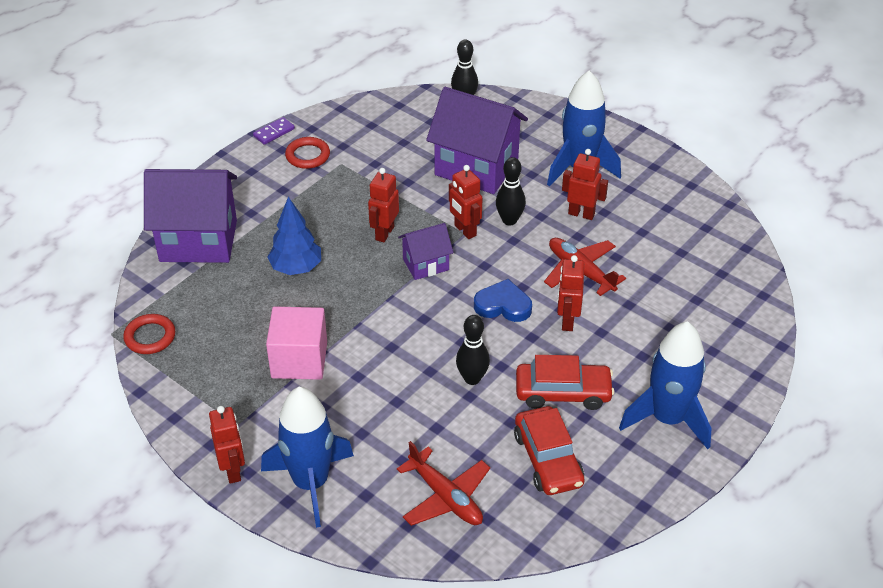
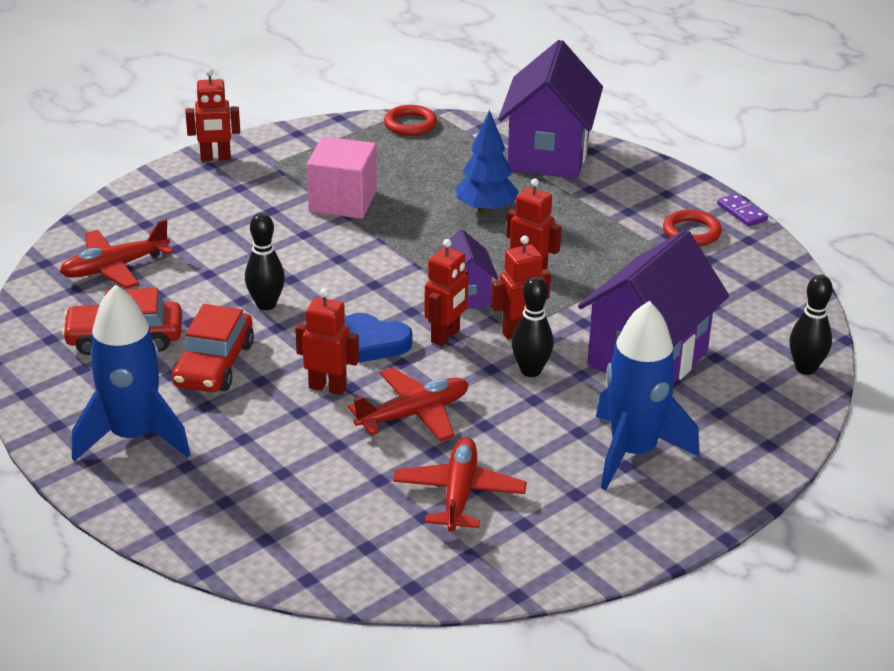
camera: 100 degrees right, 10 degrees down
(310, 483) = (177, 196): blue rocket -> none
(503, 305) = (374, 342): blue heart -> blue heart turned 90 degrees clockwise
(581, 214) = (529, 436): red robot -> red robot (445, 336)
(653, 238) = (459, 494): none -> red plane

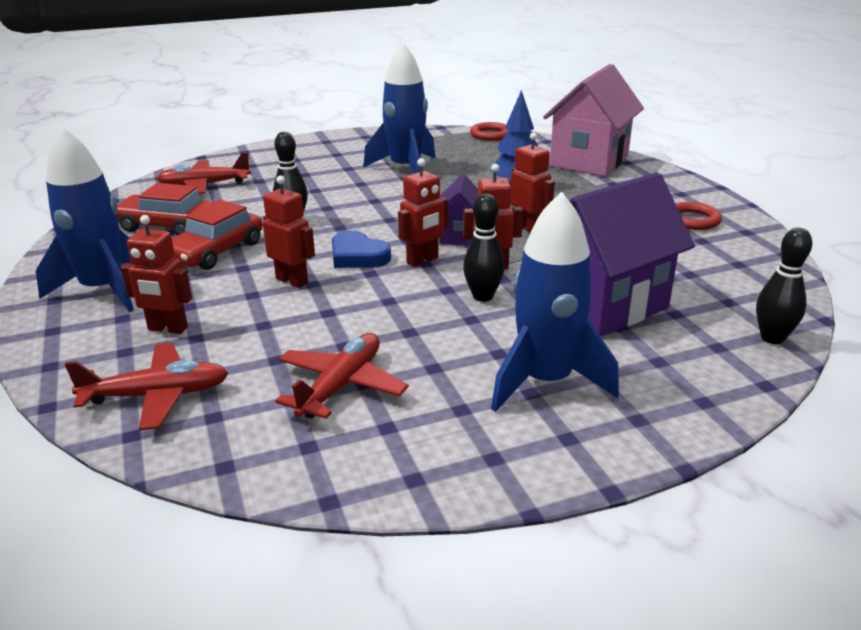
camera: 20 degrees right, 5 degrees down
(215, 158) = (334, 138): red robot -> red robot (167, 329)
(343, 201) = (405, 169): pink cube -> blue rocket
(414, 414) = (350, 312): red plane -> red plane (157, 396)
(548, 155) = (589, 161): purple house -> pink house
(742, 212) = (747, 213): purple domino -> none

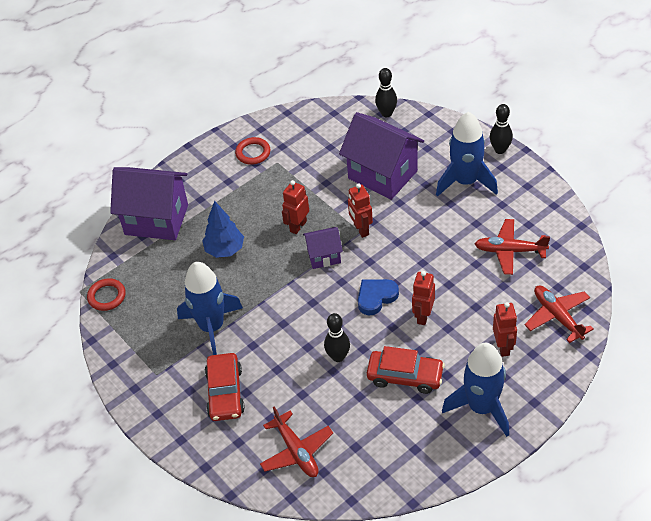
camera: 105 degrees left, 20 degrees up
(167, 226) = (380, 430): red car -> red car (225, 393)
(357, 256) = (376, 297): blue heart -> blue heart turned 150 degrees counterclockwise
(423, 260) = (367, 263): red robot -> none
(483, 296) = (398, 224): black bowling pin -> black bowling pin (500, 150)
(589, 161) = (156, 219): pink house -> purple house

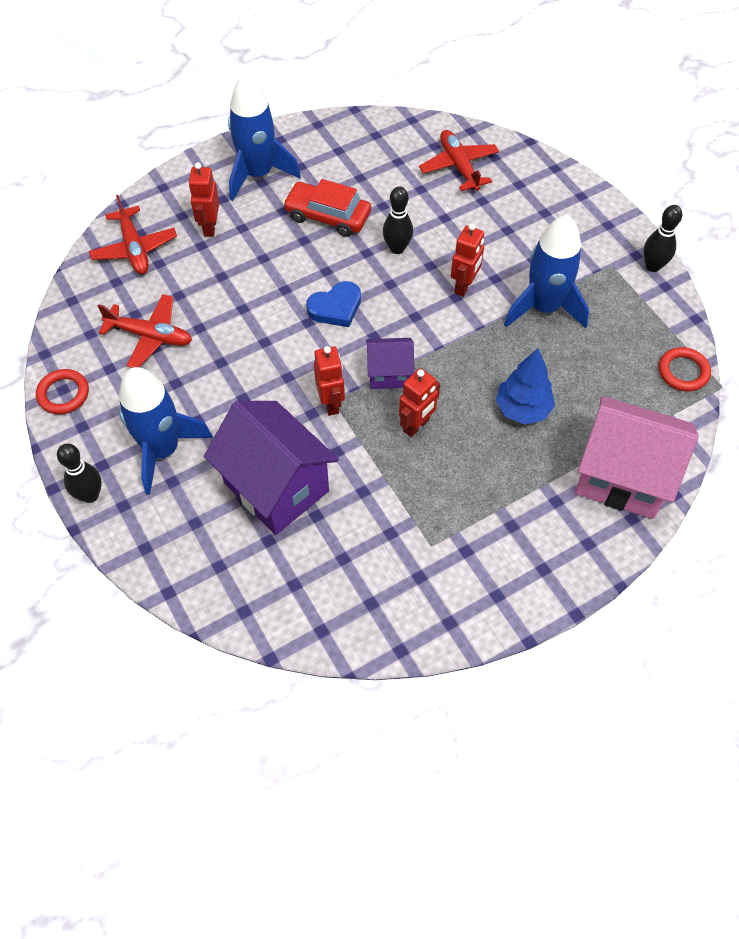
camera: 175 degrees left, 10 degrees up
(156, 219) = (622, 477): purple house -> pink house
(225, 393) = (530, 232): red car -> none
(253, 153) = (468, 572): red ring -> red ring (63, 394)
(386, 113) = (235, 608): black bowling pin -> black bowling pin (653, 266)
(423, 316) = (286, 276): red robot -> red robot (464, 286)

